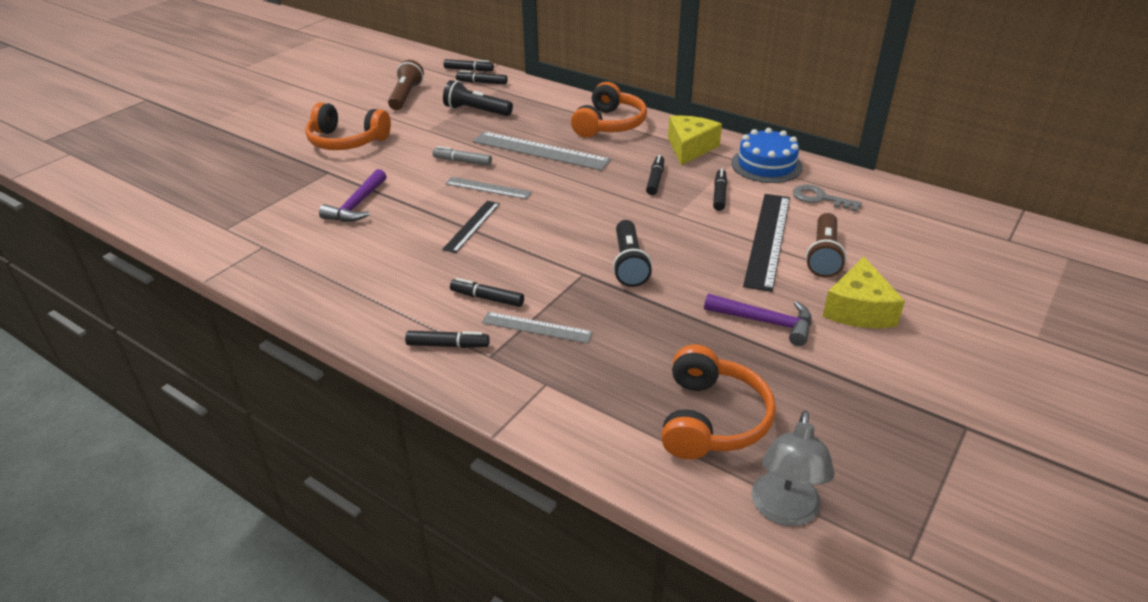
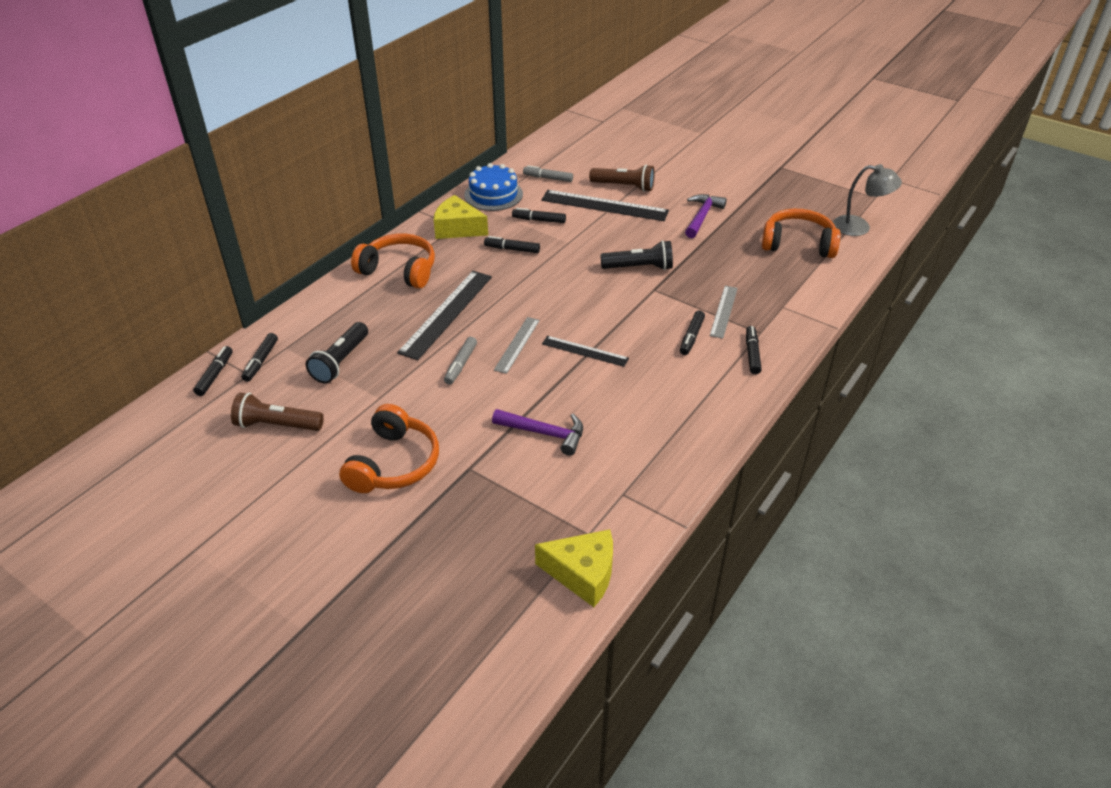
camera: 90 degrees left, 5 degrees up
(540, 151) = (446, 313): grey ruler -> black ruler
(820, 198) = (548, 178): grey key -> grey marker
(859, 309) = (684, 182): yellow cheese -> yellow cheese (582, 573)

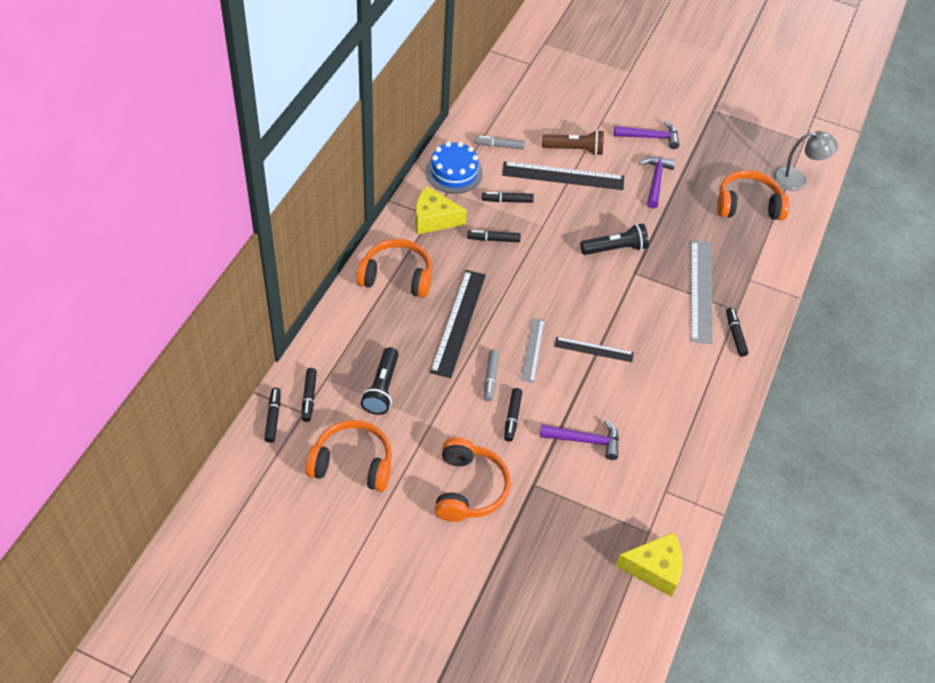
camera: 15 degrees left, 10 degrees up
(277, 425) = (352, 463): brown flashlight -> orange headphones
(691, 337) = (680, 323): black marker -> black marker (512, 417)
(707, 183) = (650, 137): none -> purple hammer
(724, 311) = (701, 291): grey ruler -> grey ruler, size x1.74

